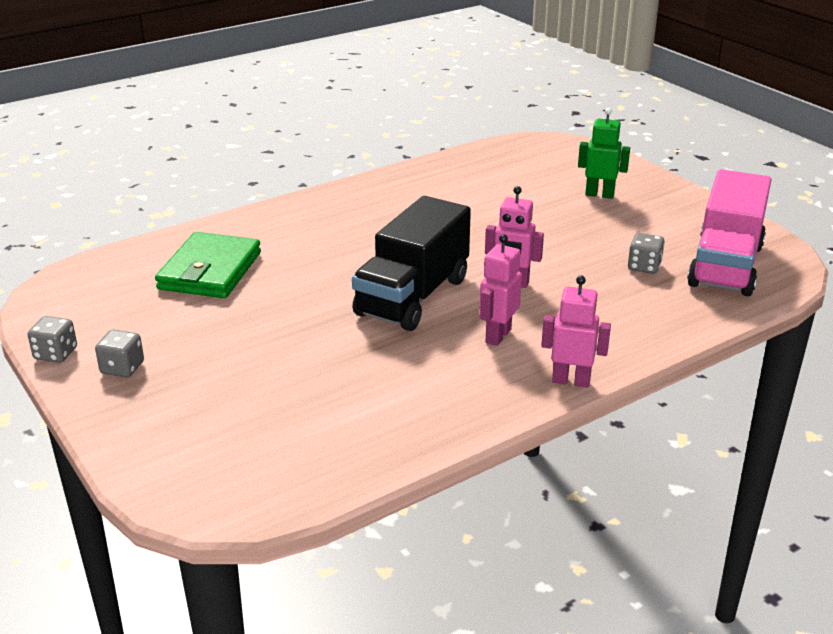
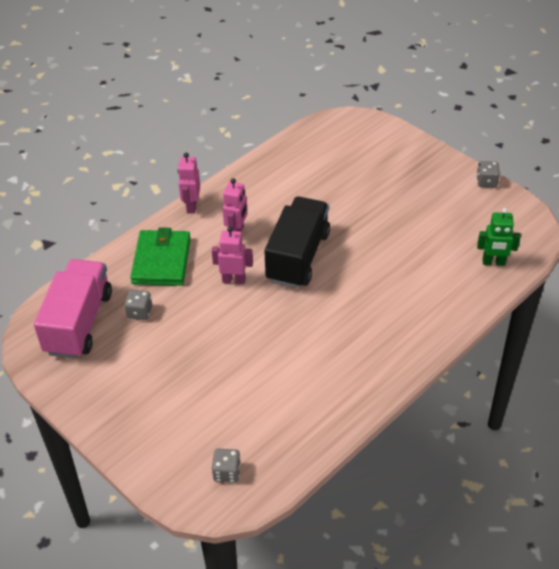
camera: 170 degrees right, 15 degrees up
(122, 368) = (442, 178): grey dice -> grey dice (227, 472)
(210, 271) = (444, 260): green wallet -> green wallet (161, 261)
(571, 381) = (191, 206): pink robot -> pink robot turned 90 degrees clockwise
(599, 194) = (169, 405): green robot -> green robot (493, 262)

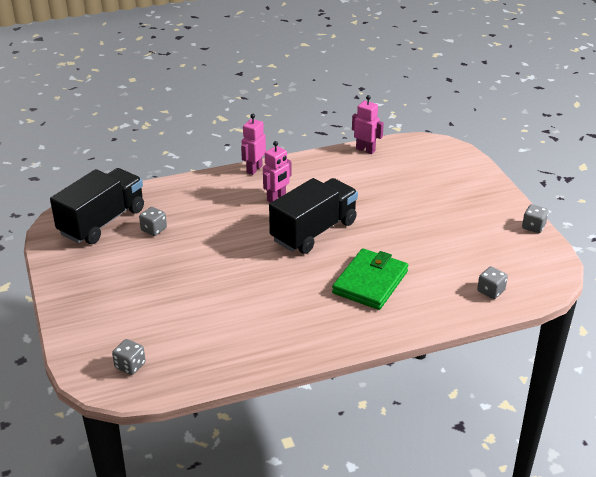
camera: 25 degrees right, 10 degrees down
(79, 323) = (102, 222): pink truck -> black truck
(161, 261) = (199, 200): green wallet -> green wallet (370, 282)
(233, 280) = (246, 231): pink robot -> pink robot (365, 150)
(493, 262) = (490, 291): green robot -> grey dice

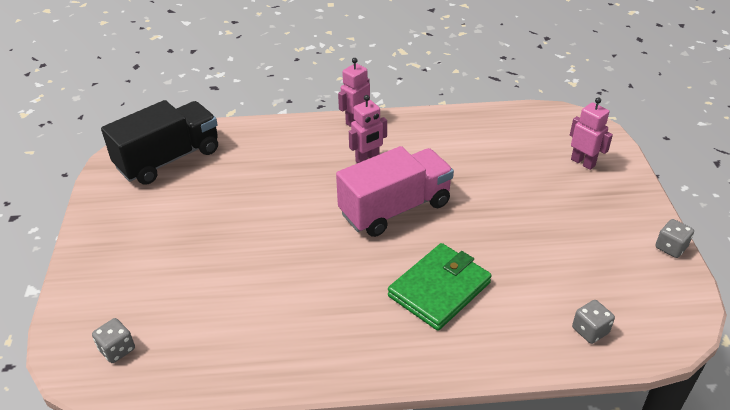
camera: 15 degrees right, 5 degrees up
(154, 229) = (218, 177): grey dice -> none
(314, 231) = (395, 209): black truck -> pink truck
(365, 150) = (490, 115): pink robot -> pink robot (583, 162)

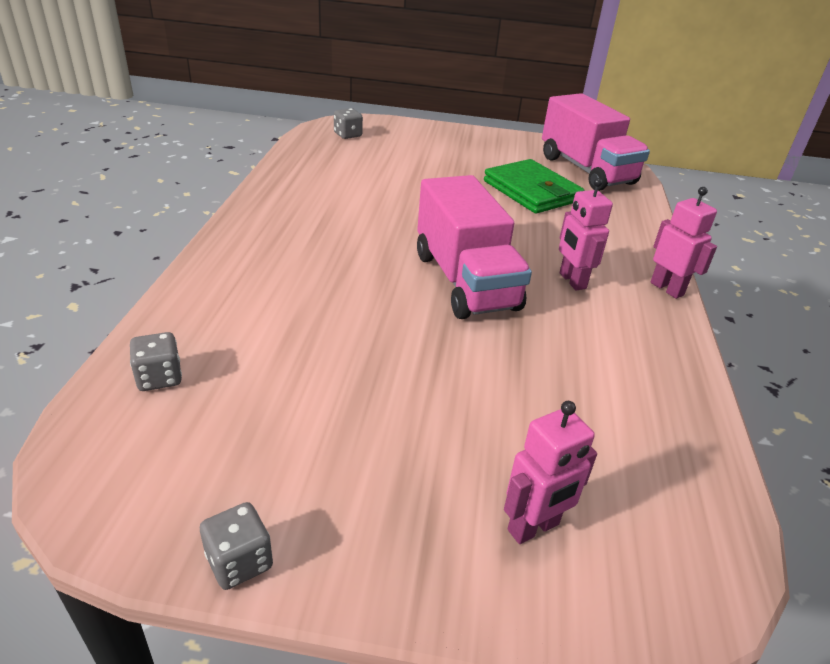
camera: 100 degrees right, 5 degrees down
(168, 159) = (586, 170): black truck -> pink truck
(439, 289) = (312, 281): green wallet -> green wallet (531, 191)

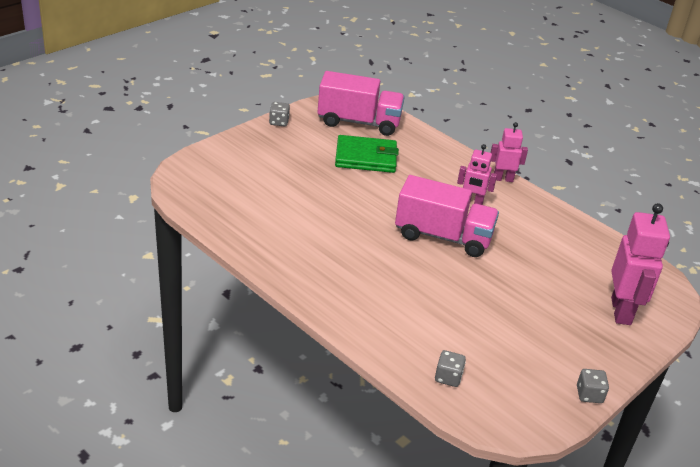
camera: 55 degrees left, 0 degrees up
(348, 135) = (203, 183): grey dice -> grey dice (279, 122)
(534, 528) = (621, 311): pink robot -> pink robot, size x1.71

